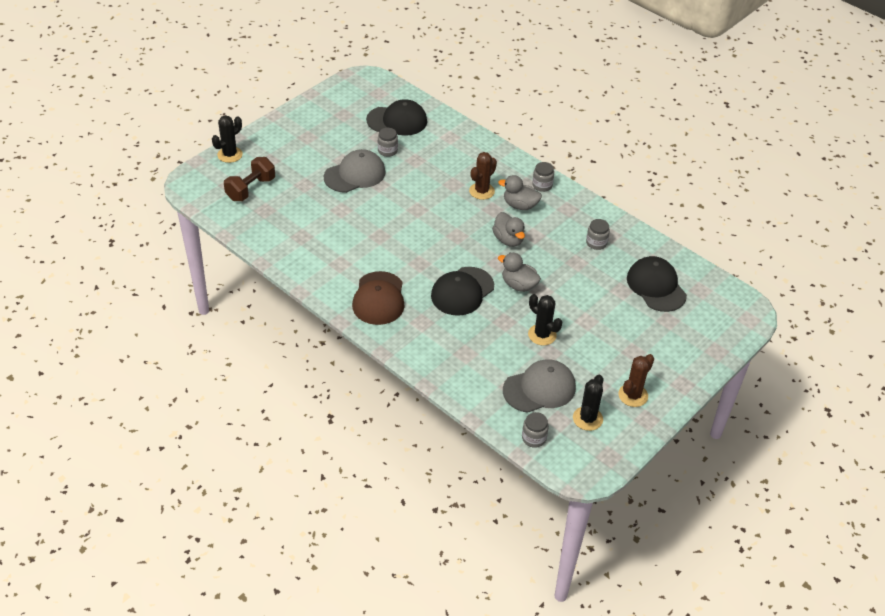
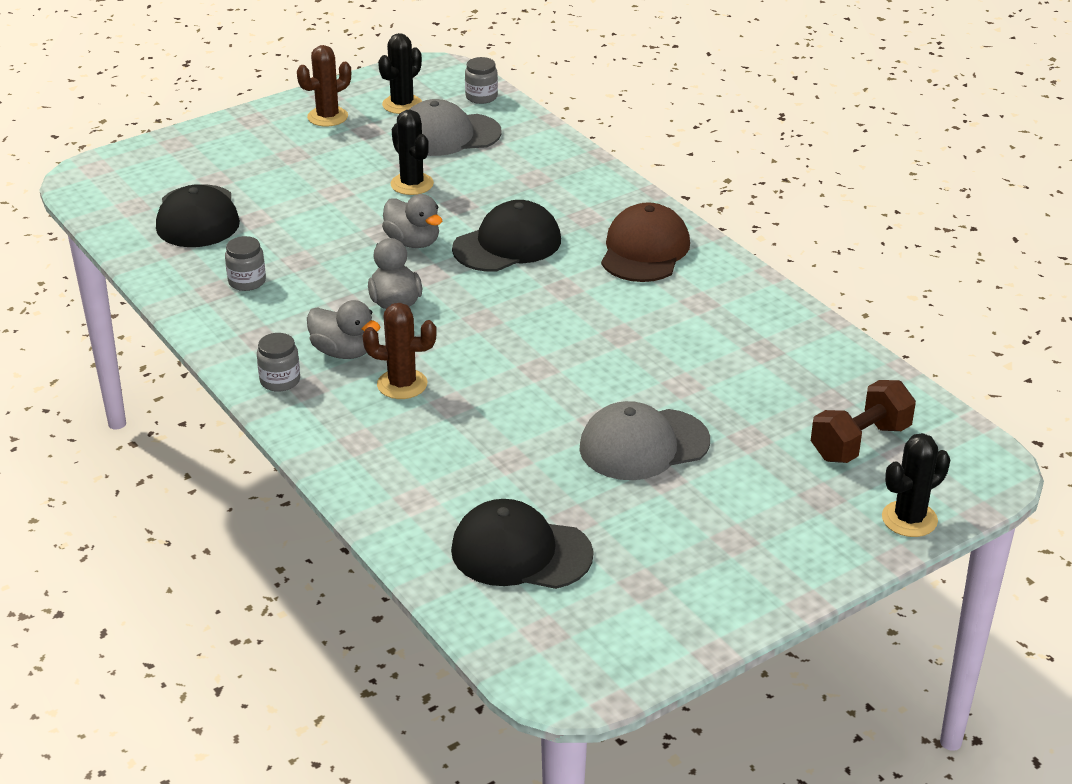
camera: 165 degrees left, 10 degrees down
(387, 151) = (563, 485): grey jar -> none
(482, 191) = (402, 384): brown cactus -> brown cactus turned 45 degrees clockwise

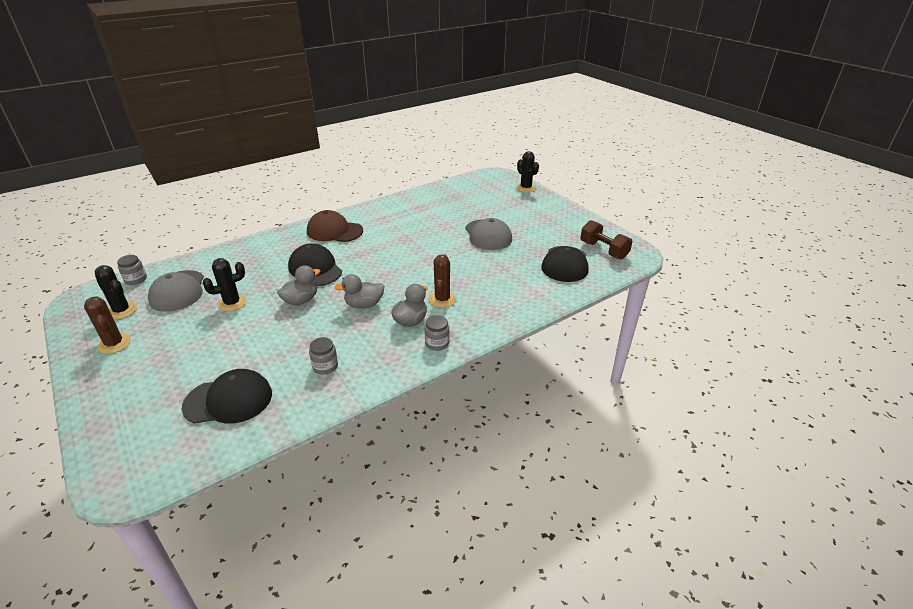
camera: 90 degrees left, 0 degrees up
(860, 442) = (482, 193): brown dumbbell -> brown dumbbell (603, 250)

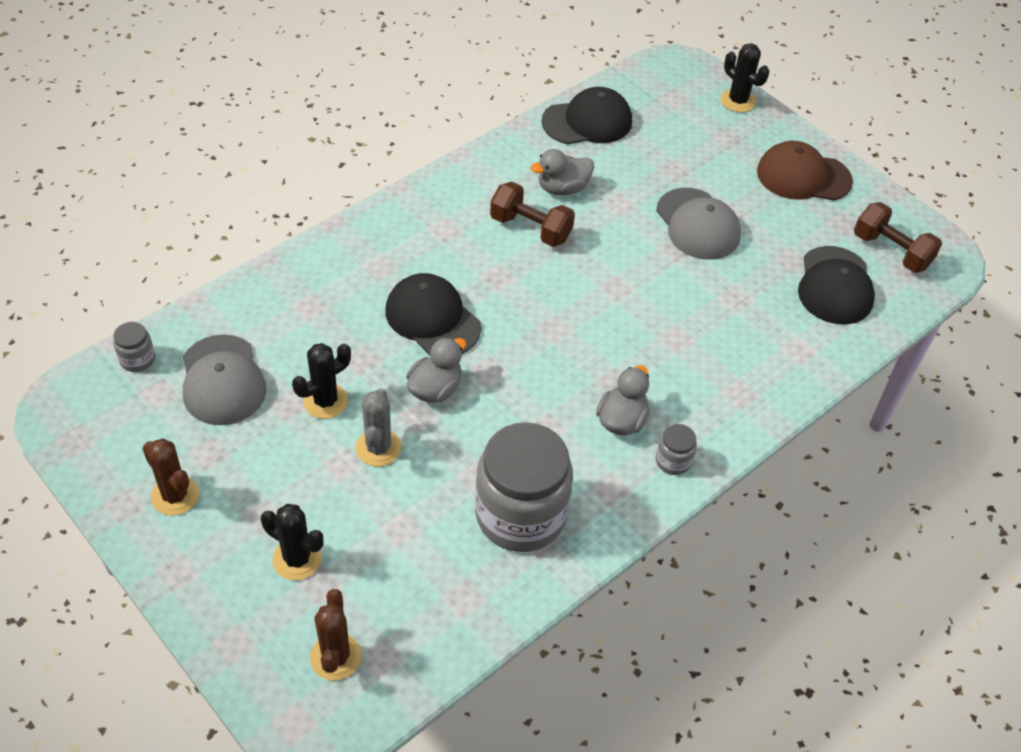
camera: 10 degrees left, 15 degrees up
(122, 311) = (150, 428): black cactus -> black cactus (297, 559)
(228, 400) = (402, 585): black cap -> black cap (587, 121)
(252, 327) = (378, 448): none -> grey cactus
(325, 366) = (520, 515): grey jar -> grey jar, size x2.40
(334, 231) = (433, 227): brown cap -> brown cap (803, 176)
(364, 305) = (539, 391): grey duck -> grey duck (562, 188)
(389, 233) = (530, 228): none -> brown dumbbell
(442, 299) = (658, 373): brown cactus -> brown cactus (335, 657)

